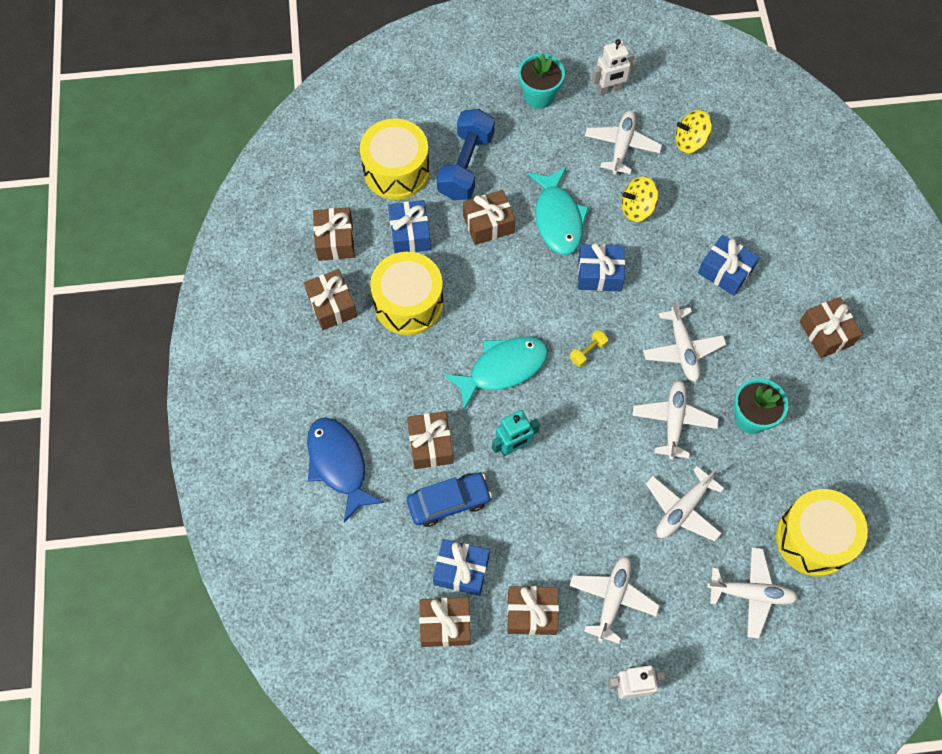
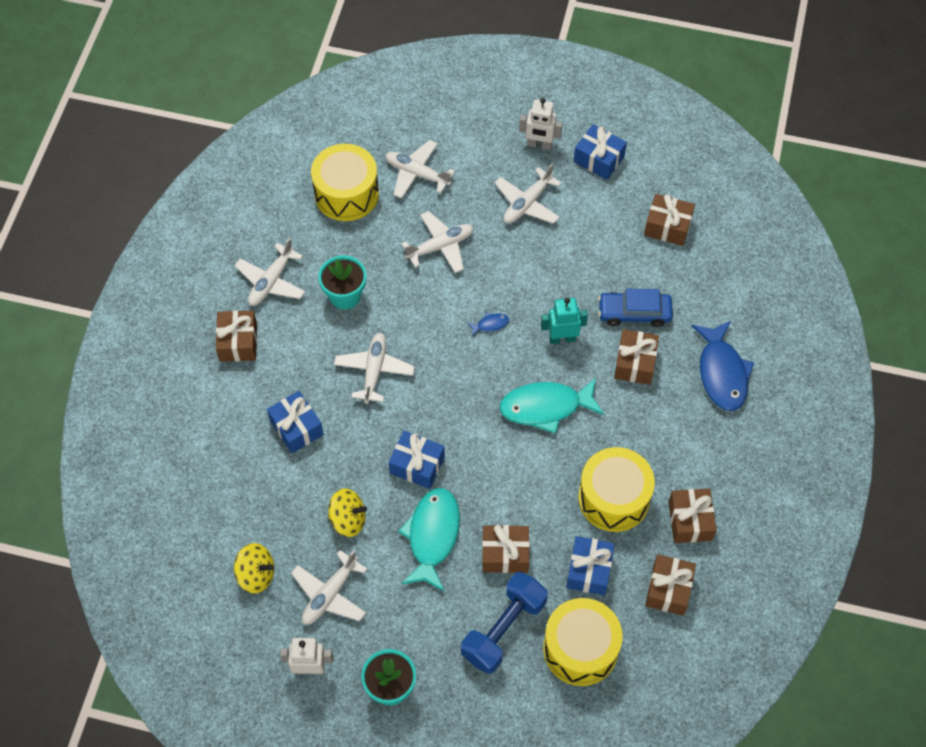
camera: 160 degrees left, 5 degrees down
(461, 570) = (641, 259): blue gift -> blue gift (599, 159)
(531, 613) = (595, 213): brown gift -> none
(588, 351) = (461, 396): yellow dumbbell -> none
(591, 437) = (490, 324): none -> blue fish
(673, 421) = (413, 314): white plane -> white plane (271, 281)

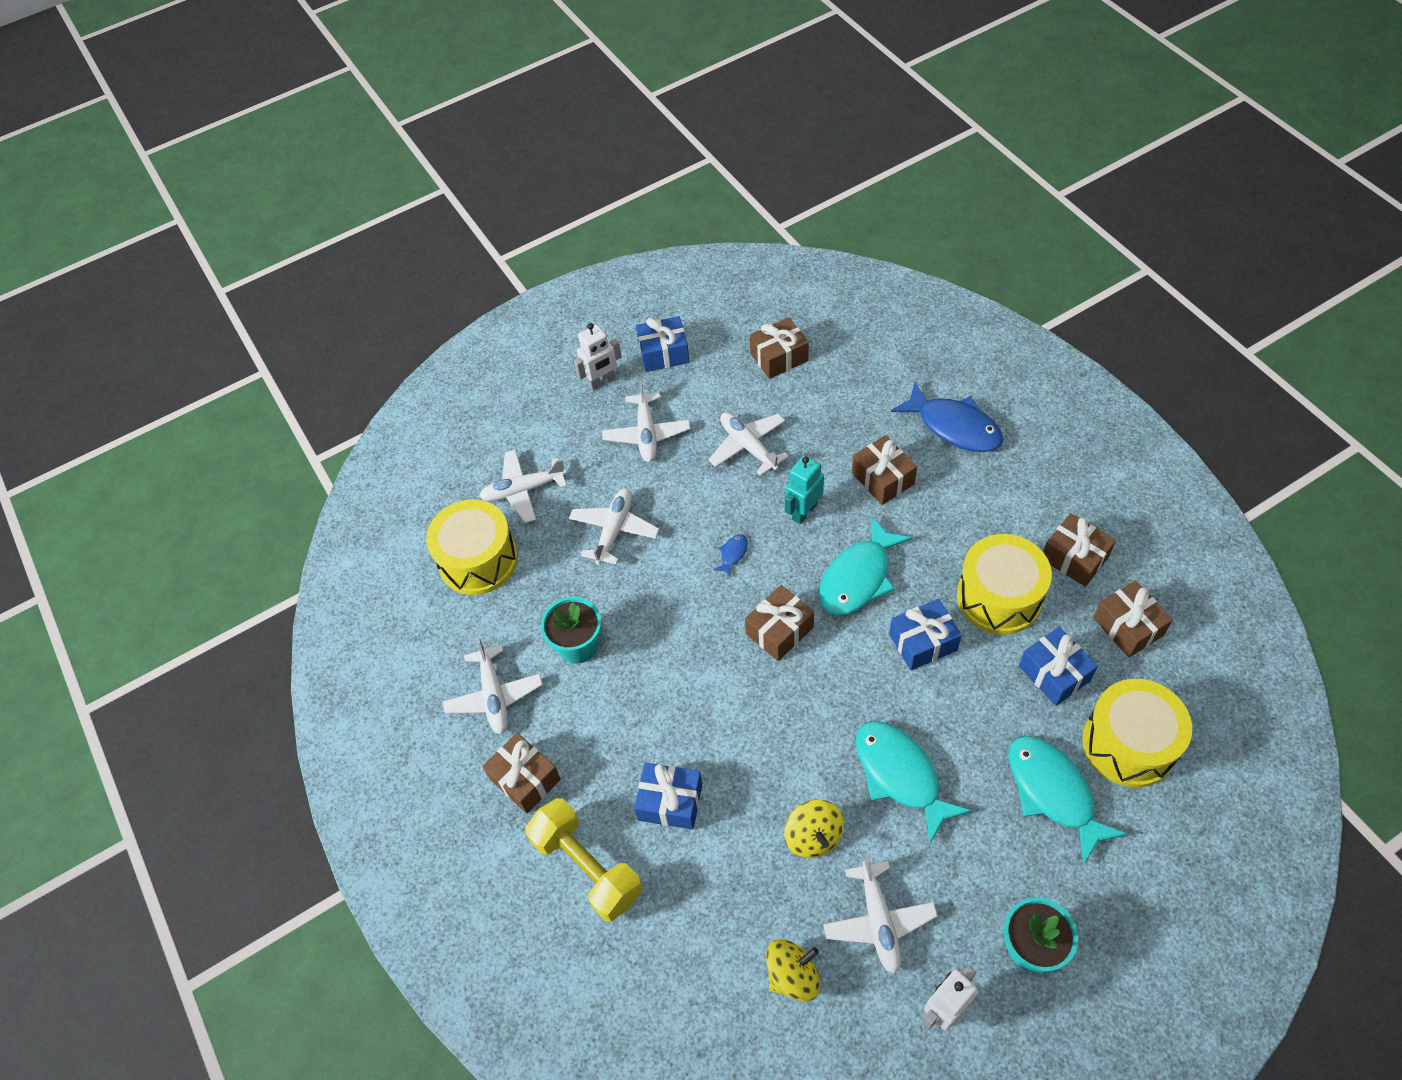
camera: 40 degrees left, 5 degrees down
(219, 419) = (587, 867): none -> yellow dumbbell
(348, 519) = (813, 836): yellow spinning top -> yellow spinning top turned 105 degrees clockwise
(374, 371) = (680, 684): white plane -> white plane (748, 446)
(417, 465) = (814, 728): blue gift -> blue gift (923, 642)
(503, 629) = (1053, 792): blue dumbbell -> turquoise fish
(505, 554) = (976, 728): brown gift -> brown gift (779, 630)
(634, 313) = (834, 442): blue car -> none

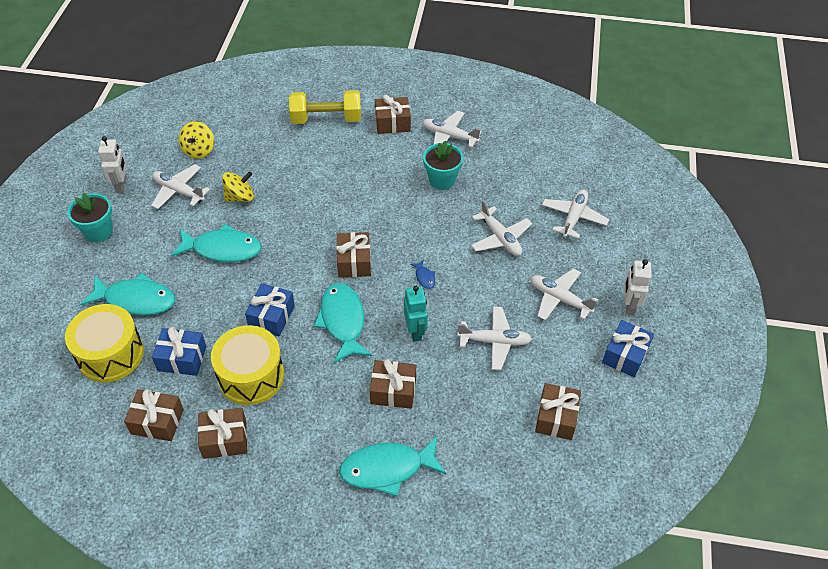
camera: 125 degrees right, 5 degrees down
(478, 560) = (542, 173): yellow drum -> none
(670, 802) = (319, 161): blue gift -> none
(813, 836) = (240, 197): yellow spinning top -> yellow spinning top turned 135 degrees clockwise
(954, 426) = (387, 469): blue fish -> turquoise fish

